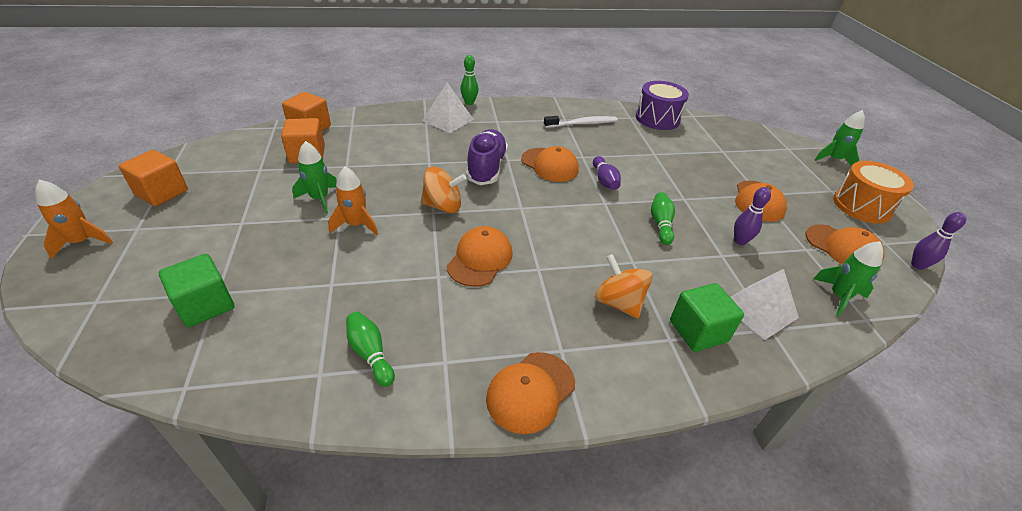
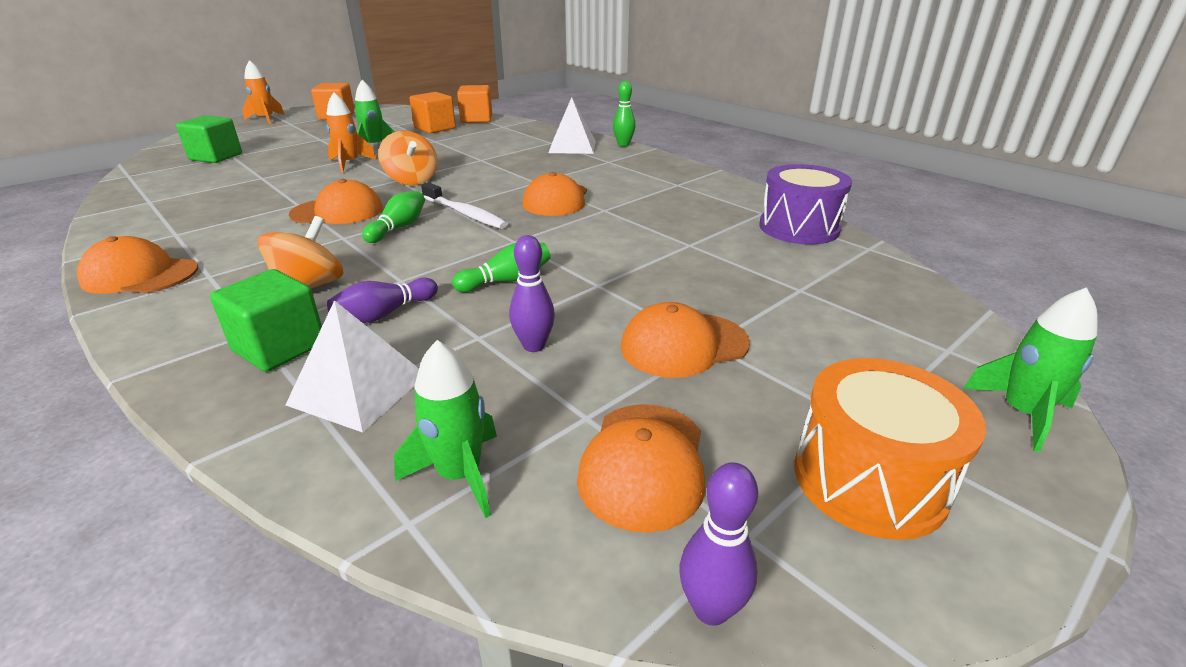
camera: 60 degrees right, 10 degrees down
(370, 354) = (177, 209): green bowling pin -> green bowling pin (398, 228)
(486, 168) = (504, 178): purple shoe -> none
(582, 124) = (684, 193): white toothbrush -> white toothbrush (465, 213)
(604, 181) = (566, 230): purple bowling pin -> purple bowling pin (384, 314)

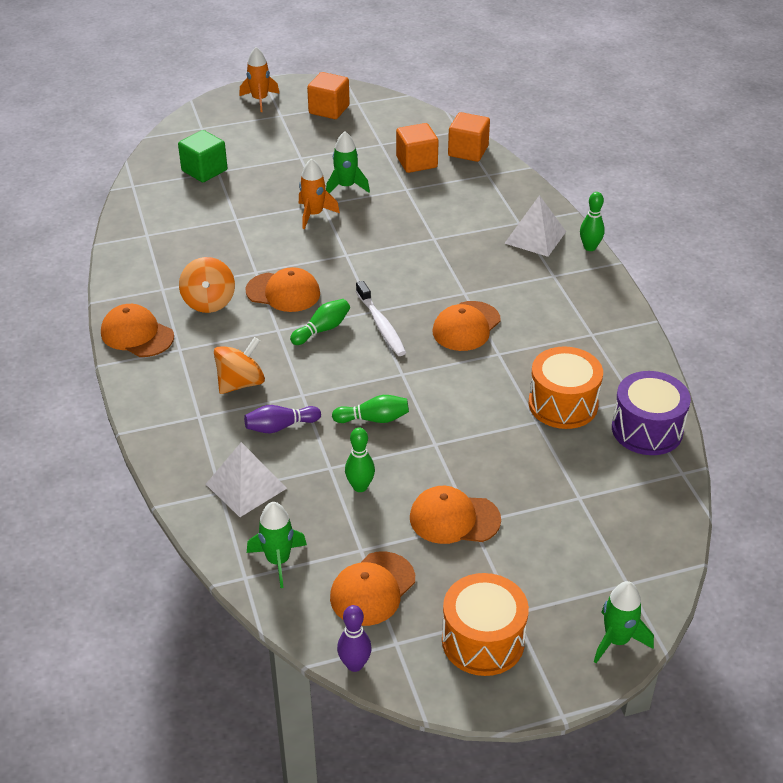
camera: 25 degrees right, 10 degrees up
(279, 347) = (211, 436): green cube -> none
(412, 180) = (358, 259): orange spinning top -> orange spinning top (209, 302)
(534, 346) = (360, 487): purple bowling pin -> green bowling pin
(702, 228) = (563, 404): none -> orange drum

